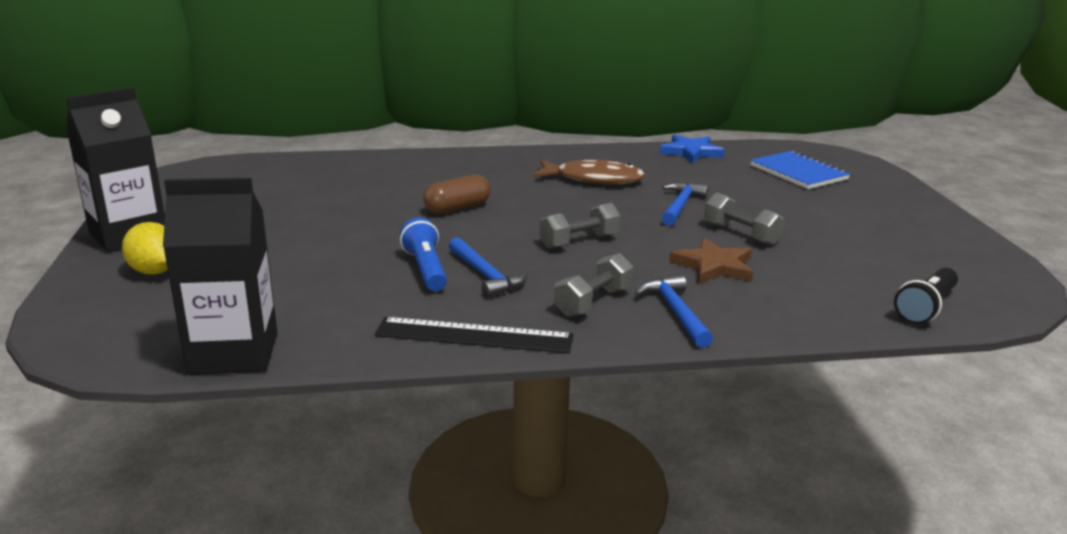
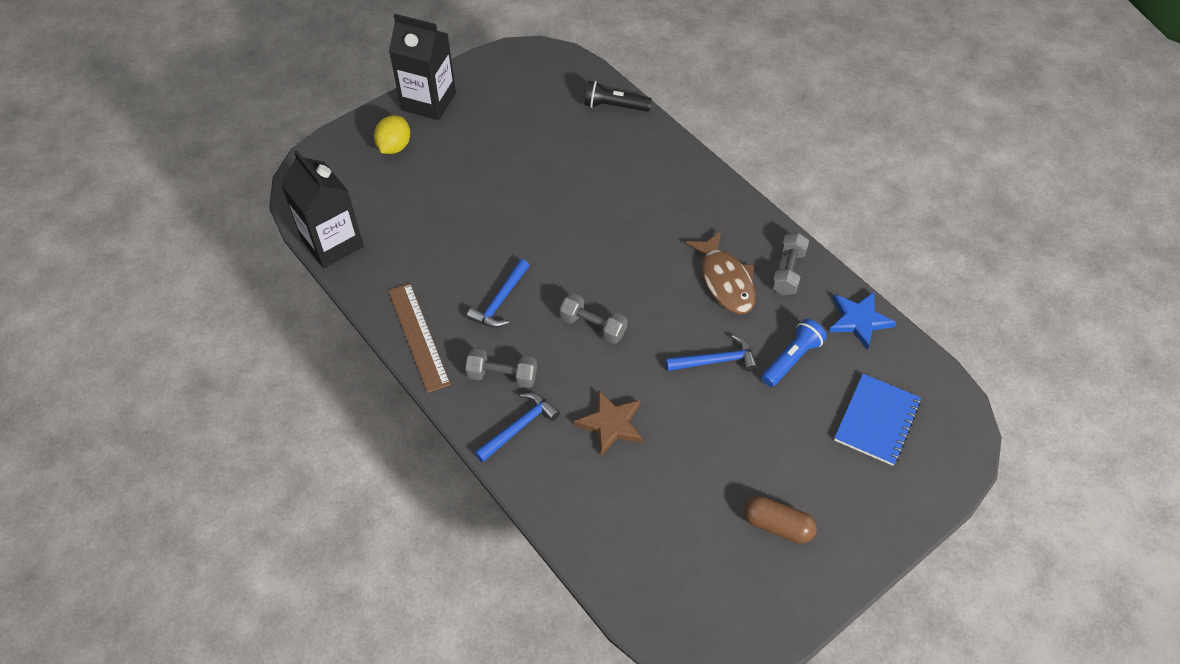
camera: 60 degrees right, 30 degrees up
(426, 269) = (487, 266): blue flashlight -> blue flashlight (791, 359)
(457, 208) = (596, 229): brown capsule -> brown capsule (777, 525)
(474, 336) = (418, 336): black ruler -> brown ruler
(741, 234) = (687, 422): grey dumbbell -> grey dumbbell (788, 272)
(925, 308) = (633, 583): black flashlight -> black flashlight (614, 106)

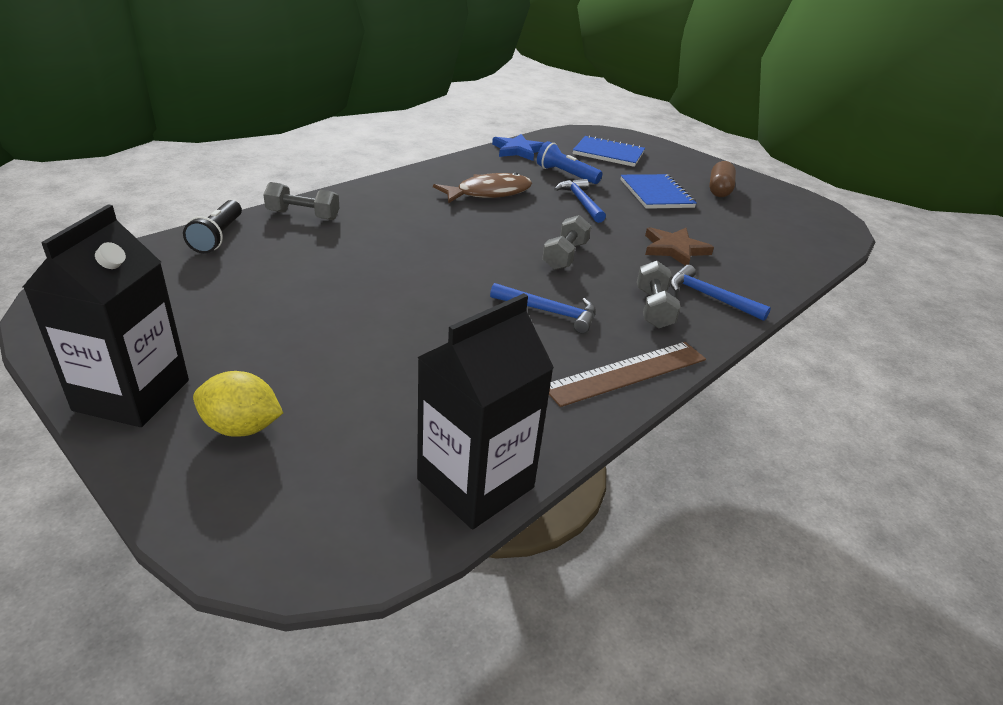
camera: 100 degrees left, 20 degrees down
(751, 444) = (656, 194): none -> blue notebook
(788, 272) = (473, 169): grey dumbbell -> grey dumbbell (303, 215)

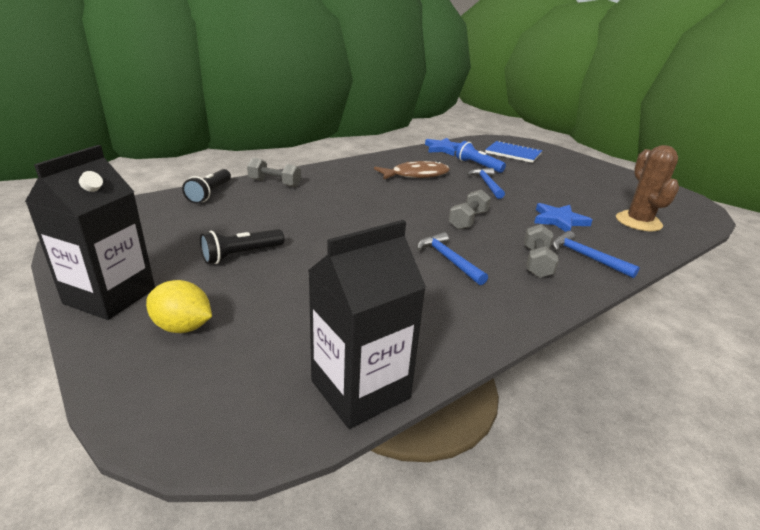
camera: 10 degrees right, 5 degrees down
(287, 325) = (241, 255): none -> black flashlight
(549, 312) = (448, 259): blue hammer -> blue hammer turned 150 degrees counterclockwise
(627, 373) = (507, 310): brown ruler -> none
(656, 194) = (548, 181): blue notebook -> none
(674, 249) = (559, 220): brown star -> blue star
(719, 190) = (600, 181): brown capsule -> none
(766, 245) = (638, 222): none -> brown cactus

